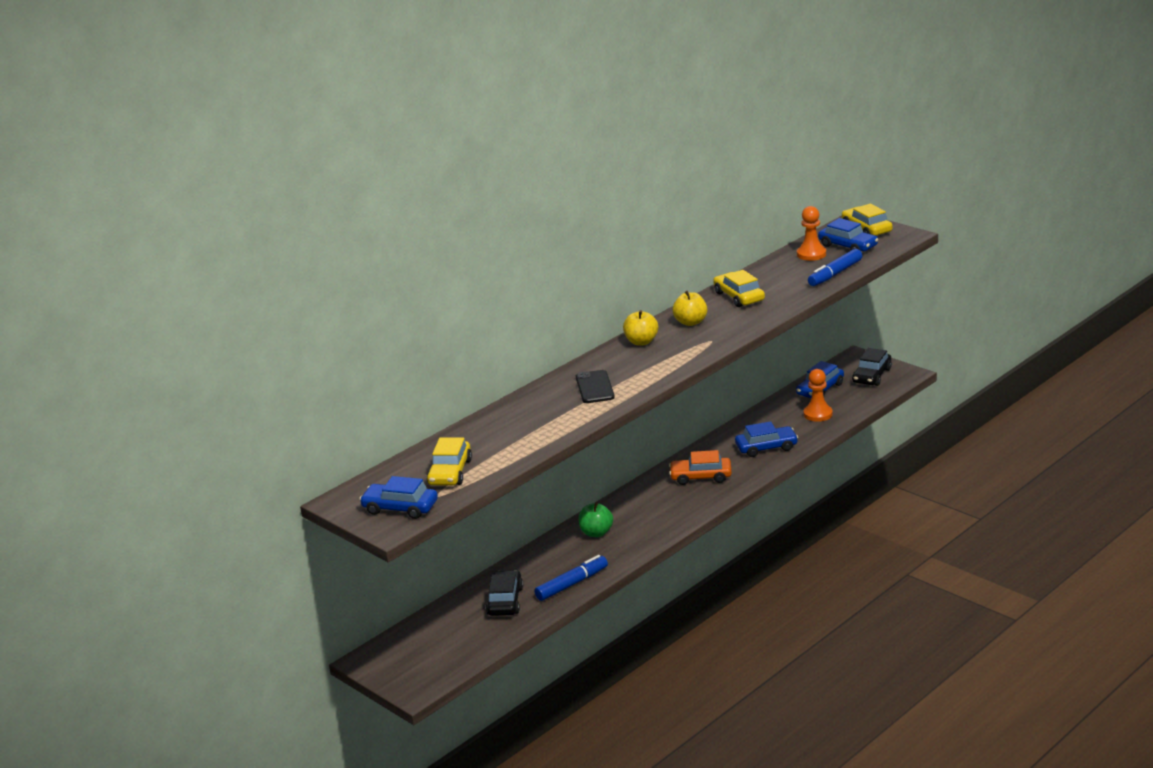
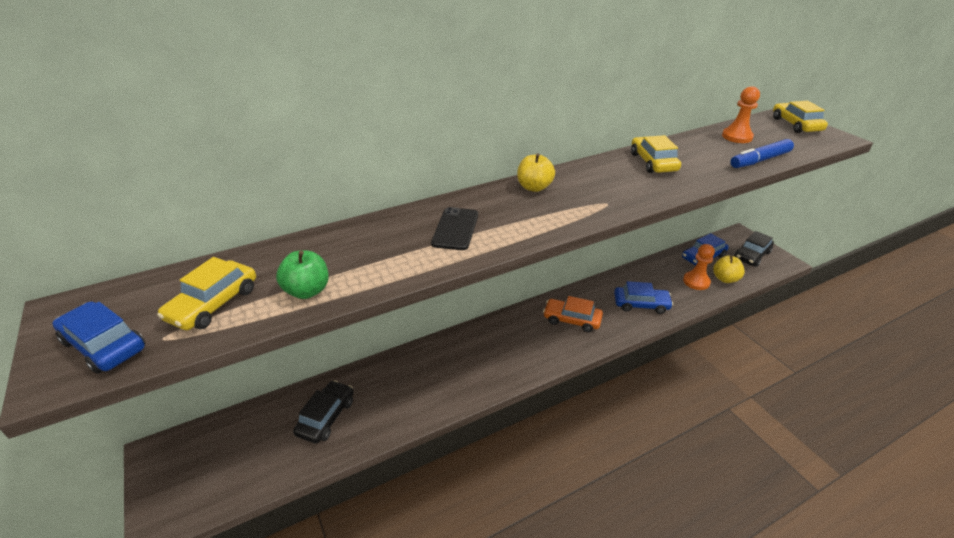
camera: 15 degrees right, 10 degrees up
(572, 584) = (397, 416): blue marker -> none
(596, 533) = (453, 356): green apple -> green apple (307, 291)
(690, 322) = (594, 178): yellow apple -> yellow apple (725, 279)
(848, 246) = (775, 136): blue car -> none

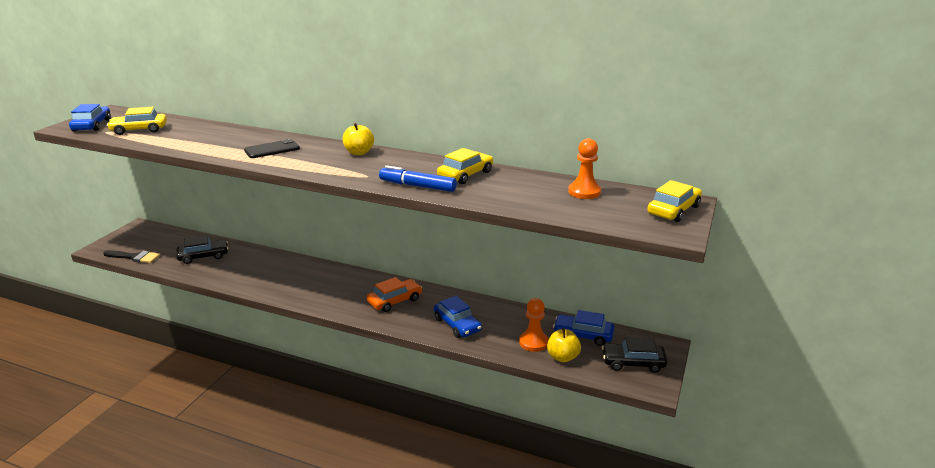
camera: 50 degrees right, 10 degrees down
(241, 487) = (134, 257): none -> black brush
(307, 291) = (168, 141): green apple -> none
(572, 320) = (395, 301): orange car -> orange car turned 75 degrees clockwise
(759, 160) = (544, 209): blue marker -> blue marker (417, 186)

